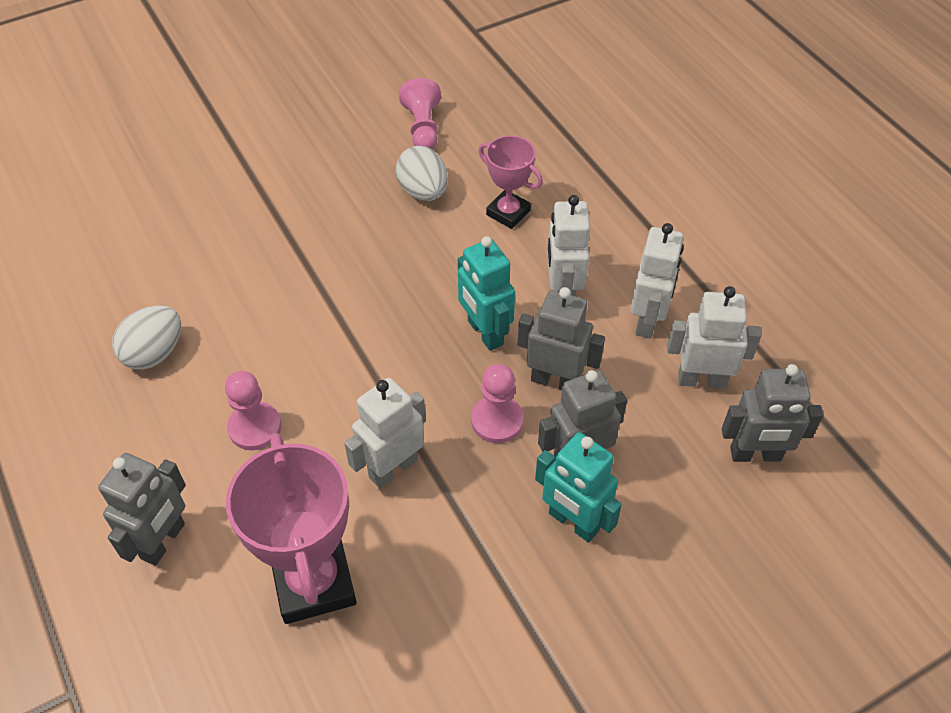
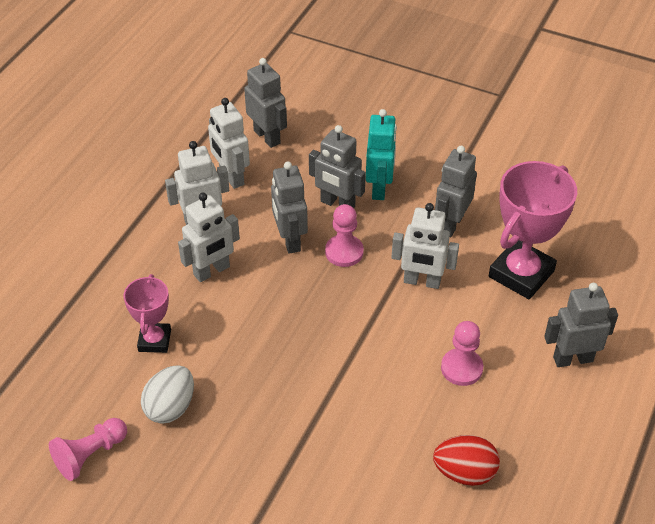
camera: 125 degrees left, 5 degrees down
(154, 353) = (464, 472): white egg -> red egg
(451, 561) = (451, 224): none -> grey robot
(485, 333) = (281, 293): turquoise robot -> none

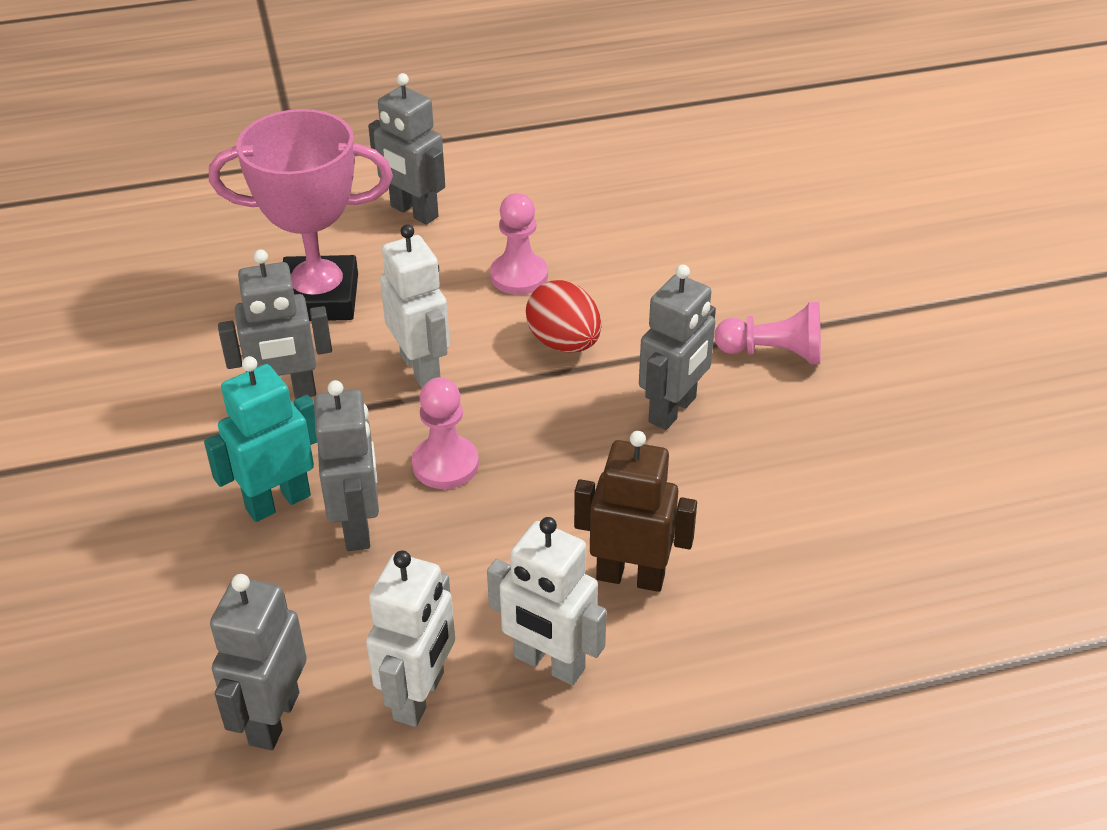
camera: 130 degrees left, 5 degrees down
(90, 455) = (1011, 486): pink pawn -> pink pawn (773, 353)
(154, 340) = (805, 549): pink trophy -> none
(170, 407) = (865, 464): white egg -> none
(212, 271) = (630, 576): white robot -> brown robot
(290, 240) = (482, 532): grey robot -> grey robot (673, 410)
(464, 472) = (645, 216): red egg -> red egg (564, 343)

